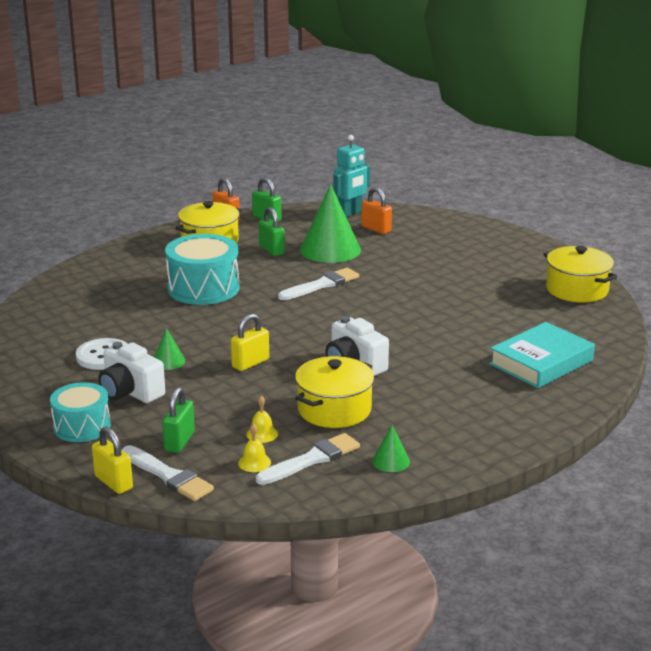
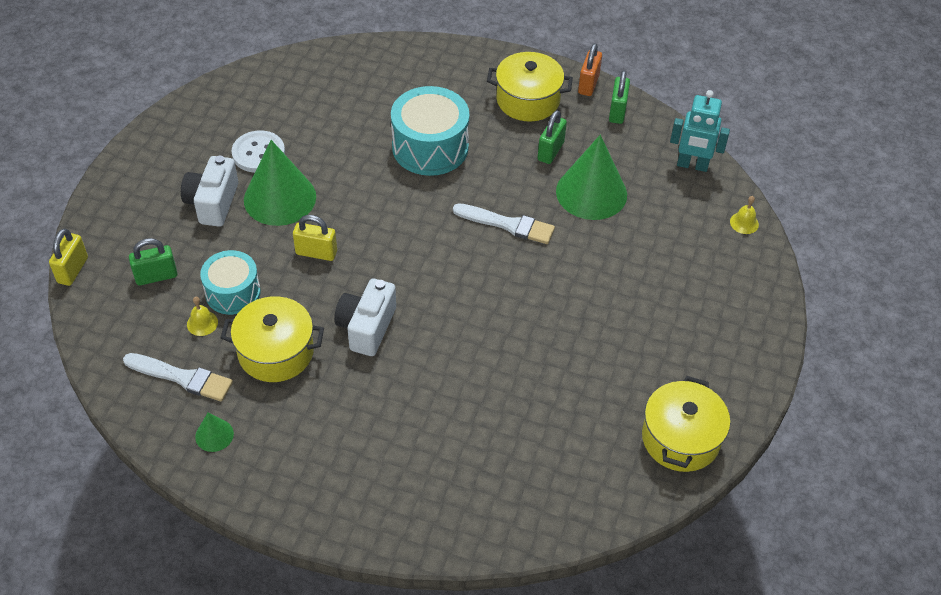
camera: 55 degrees right, 25 degrees up
(82, 426) = (140, 205): turquoise drum -> turquoise drum (233, 292)
(168, 361) = (280, 198): green cone -> green cone, size x2.20
(168, 476) = (101, 298): white brush -> none
(254, 462) = (154, 341): yellow bell -> yellow bell (744, 223)
(376, 229) = (673, 203): orange padlock -> none
(541, 362) = (483, 473): turquoise book -> none

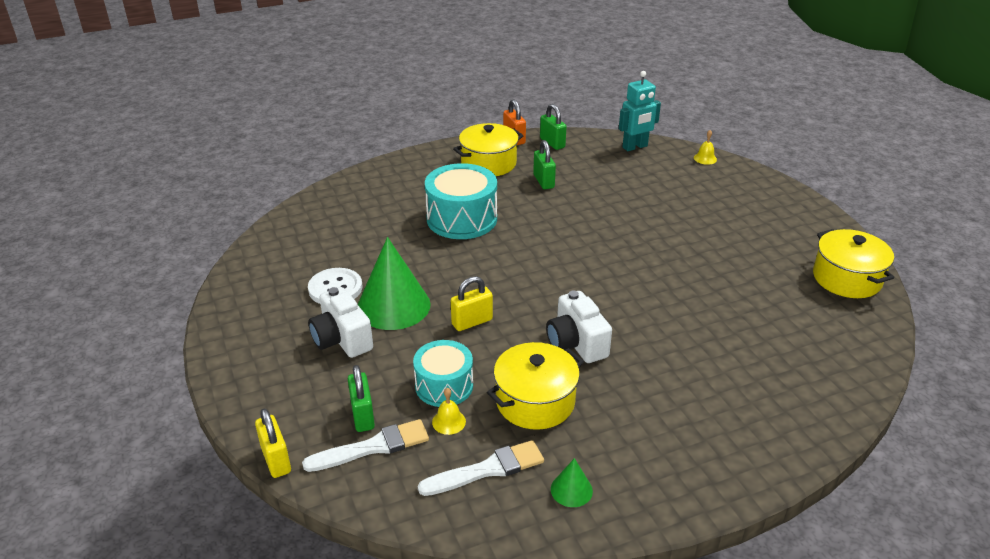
camera: 40 degrees left, 15 degrees down
(156, 276) = (362, 415): green padlock -> green padlock turned 45 degrees counterclockwise
(508, 224) = (577, 232): white brush -> white brush (373, 447)
(591, 192) = (601, 189): green cone -> none

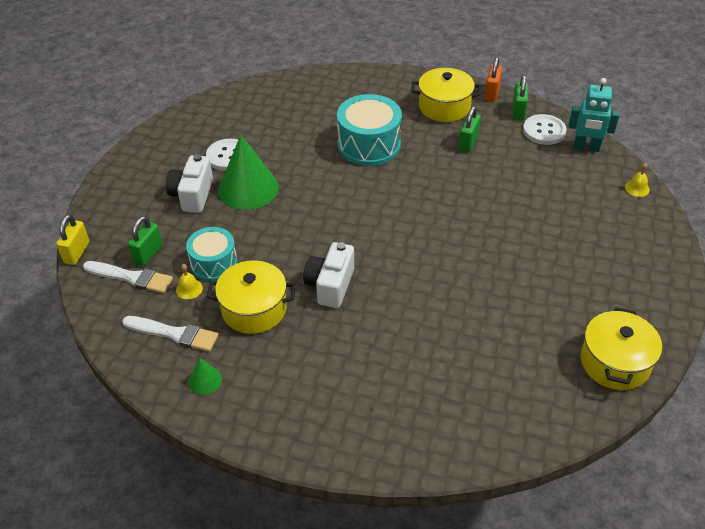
camera: 40 degrees right, 10 degrees up
(472, 322) = (282, 229): yellow padlock -> none
(590, 148) = (544, 131): none -> white button

